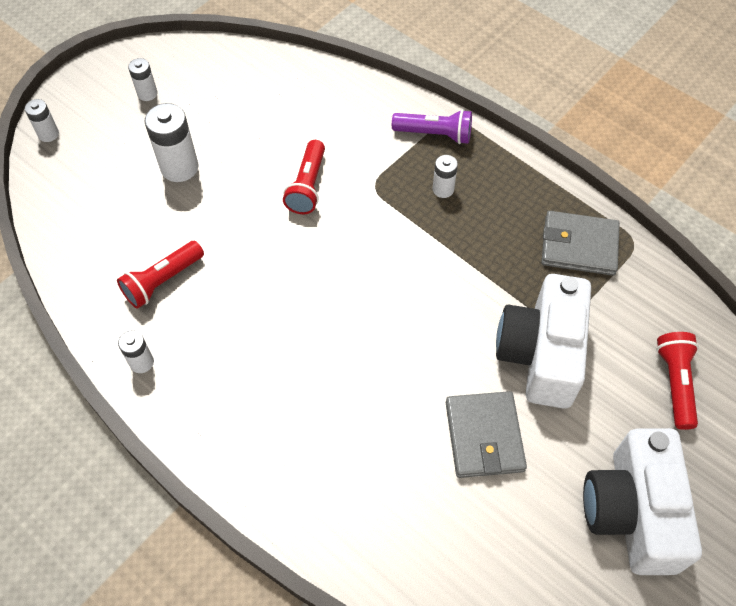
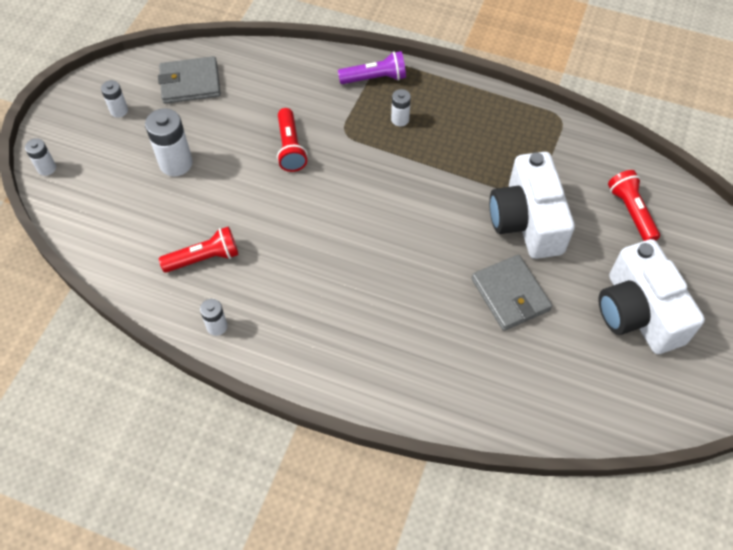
camera: 20 degrees left, 0 degrees up
(162, 281) = (204, 258): red flashlight -> red flashlight turned 135 degrees counterclockwise
(579, 246) = (521, 132): grey wallet -> grey wallet (190, 83)

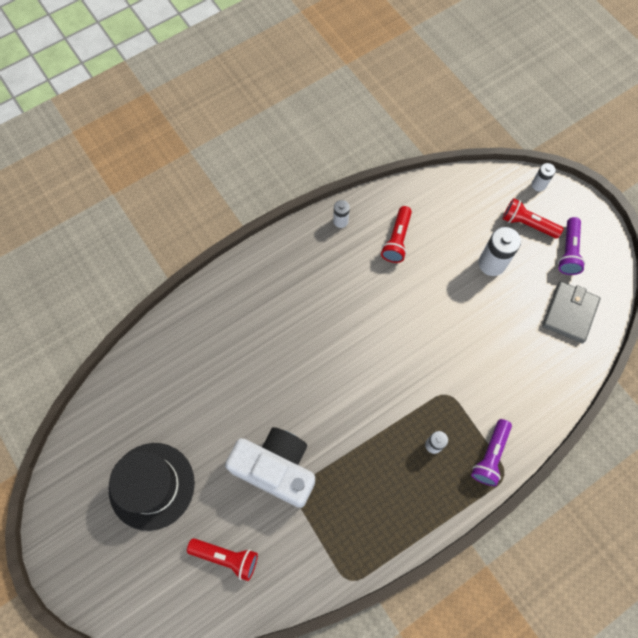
camera: 125 degrees right, 10 degrees up
(119, 110) = (568, 252): white battery -> purple flashlight
(290, 148) = (457, 346): red flashlight -> red flashlight (527, 224)
(510, 294) = (230, 410): grey wallet -> none
(638, 312) = (152, 485): white camera -> black hat

